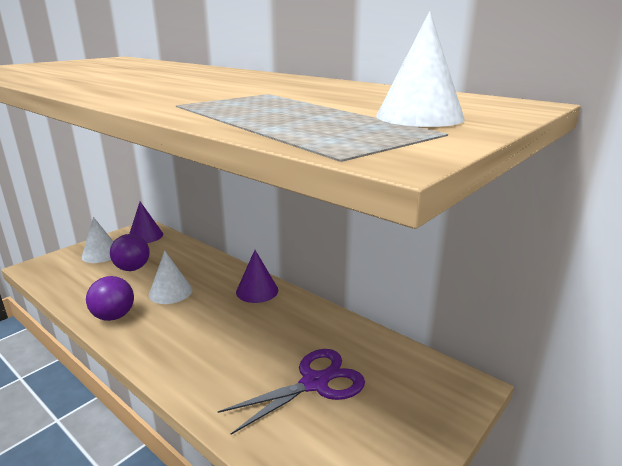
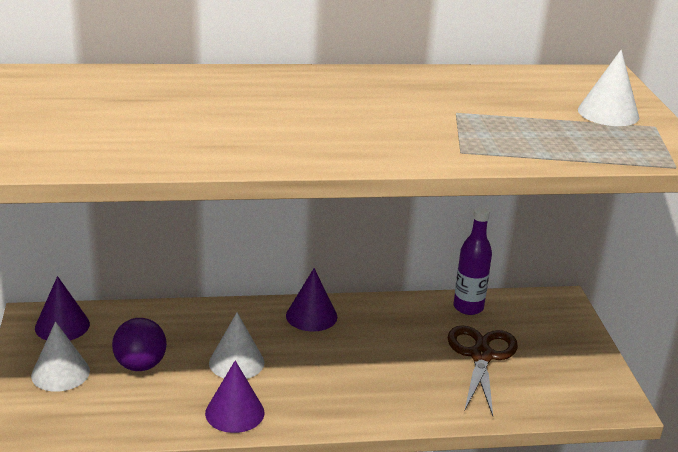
camera: 50 degrees left, 5 degrees up
(114, 316) = (234, 412): purple ball -> purple cone
(315, 383) = (481, 356): purple scissors -> brown scissors
(370, 344) = (468, 307): none -> purple bottle

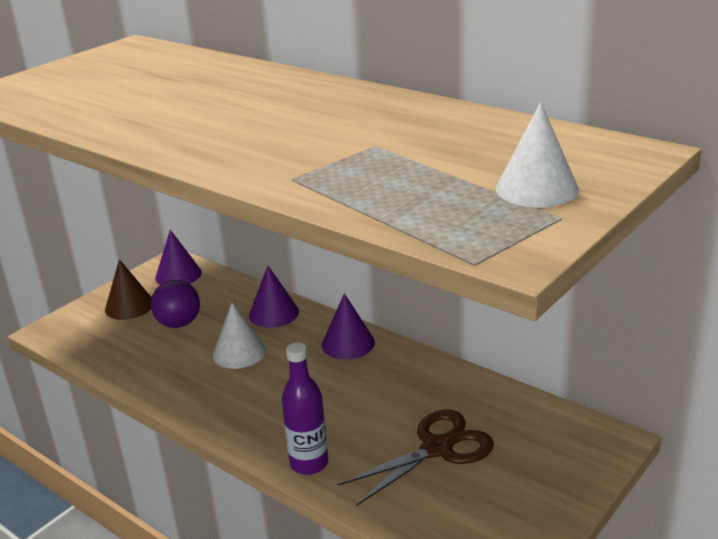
camera: 50 degrees right, 0 degrees up
(60, 373) = (129, 306): white cone -> brown cone
(234, 412) = (180, 388): purple cone -> purple cone (273, 313)
(468, 307) = (496, 400): purple bottle -> purple bottle (309, 463)

